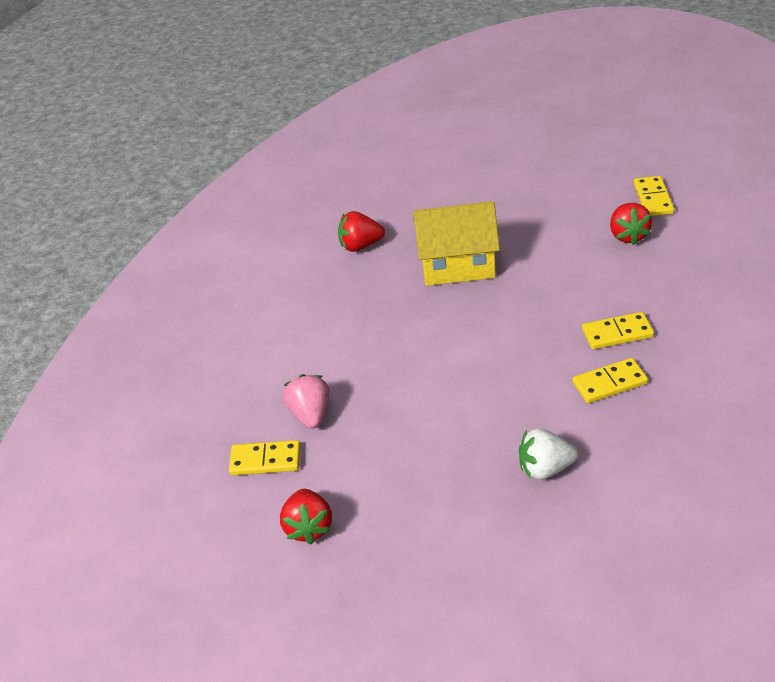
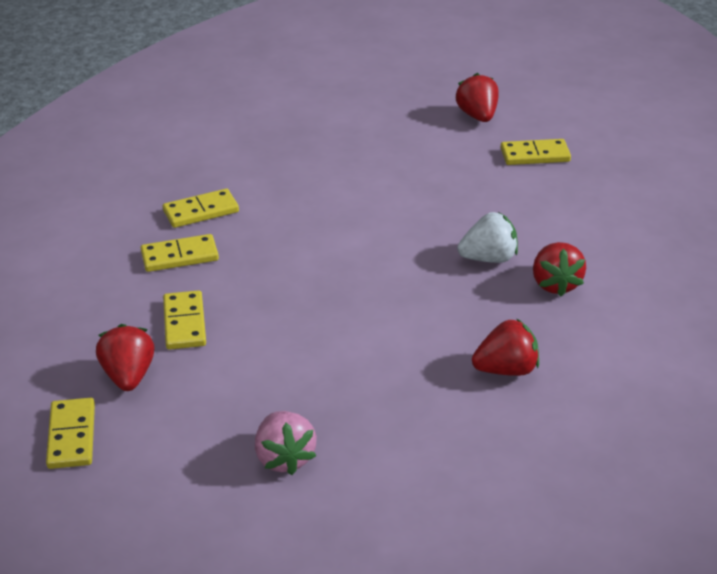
camera: 170 degrees right, 5 degrees down
(302, 311) = (555, 284): none -> red strawberry
(310, 414) = (505, 188): pink strawberry -> pink strawberry (284, 458)
(457, 265) = (365, 338): yellow house -> none
(545, 468) = (275, 150): white strawberry -> white strawberry (488, 258)
(597, 274) = (184, 323): none -> yellow domino

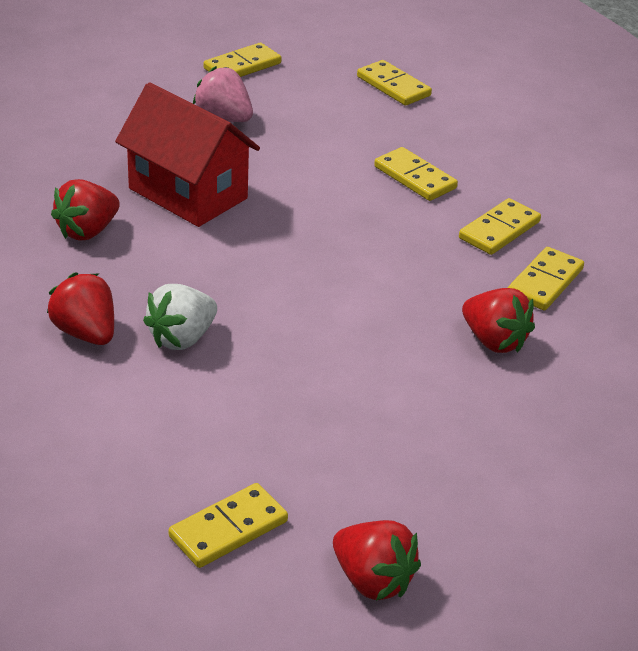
camera: 145 degrees right, 0 degrees up
(128, 376) = (406, 130): red strawberry -> red strawberry (494, 341)
(193, 534) = (242, 66): none -> yellow domino
(392, 377) = (188, 193): none -> red house

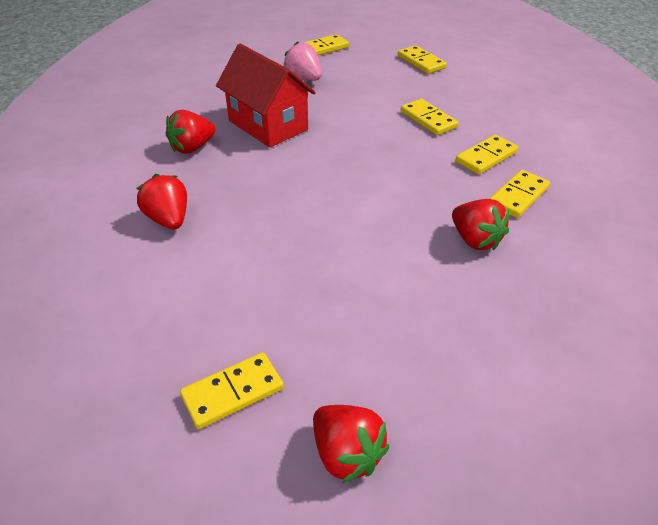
camera: 10 degrees right, 5 degrees up
(182, 338) = (237, 226): white strawberry -> none

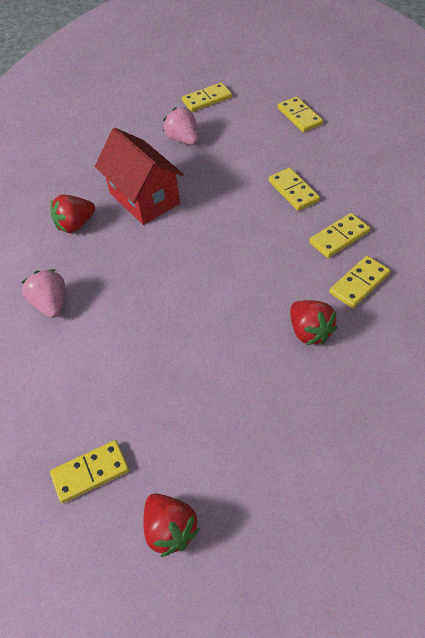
camera: 10 degrees right, 10 degrees up
(168, 219) = (51, 304): red strawberry -> pink strawberry

